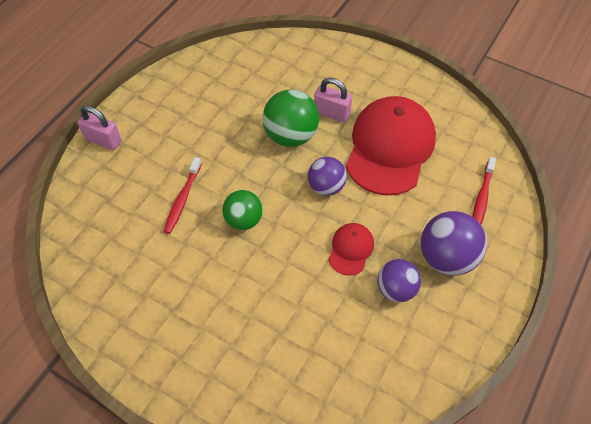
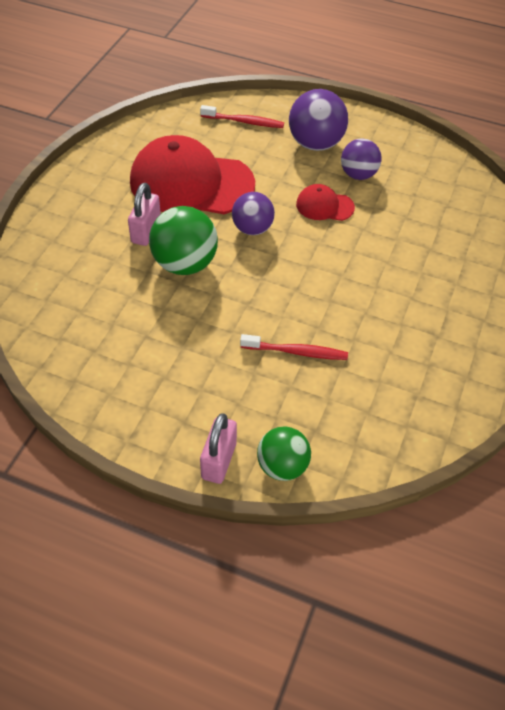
camera: 100 degrees left, 5 degrees down
(244, 220) = (311, 291): green ball -> green ball (282, 466)

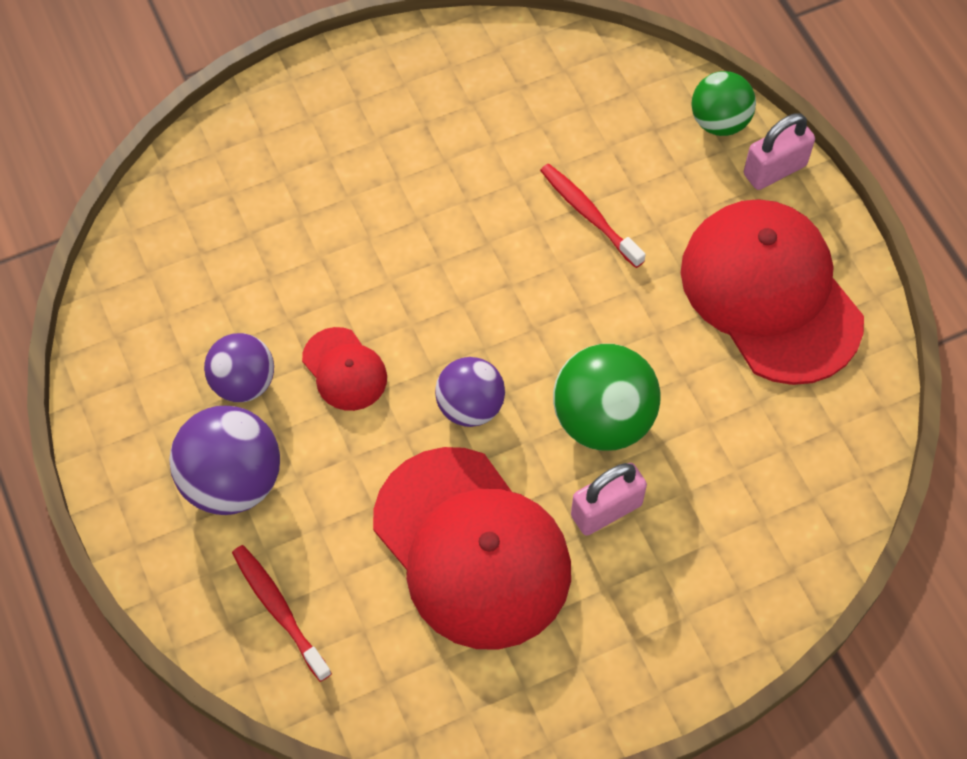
camera: 135 degrees left, 10 degrees up
(154, 382) = (770, 294): none -> red cap

